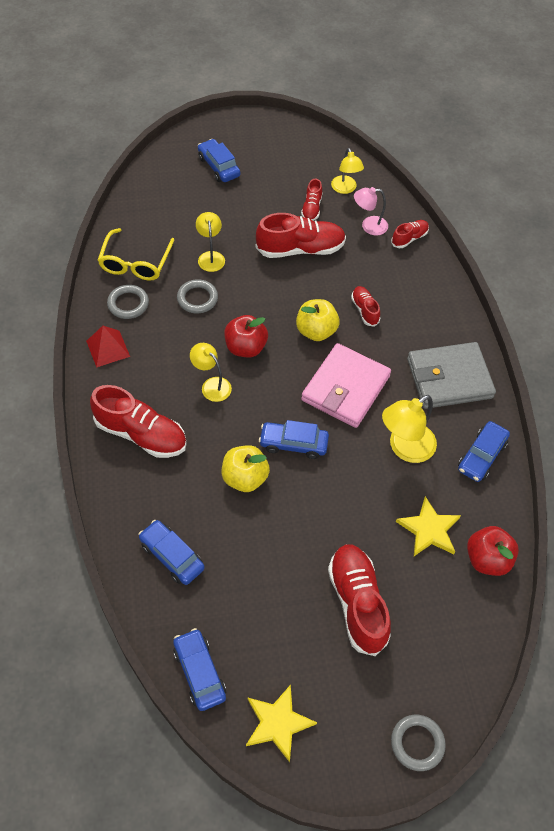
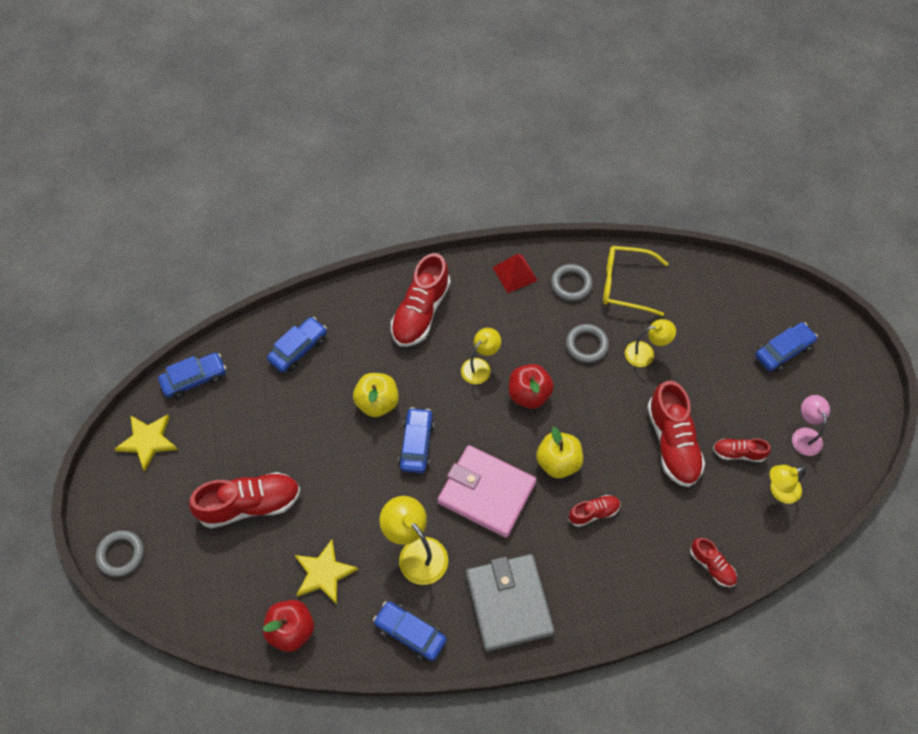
camera: 90 degrees right, 5 degrees up
(369, 226) = (723, 518): pink lamp -> pink lamp (805, 435)

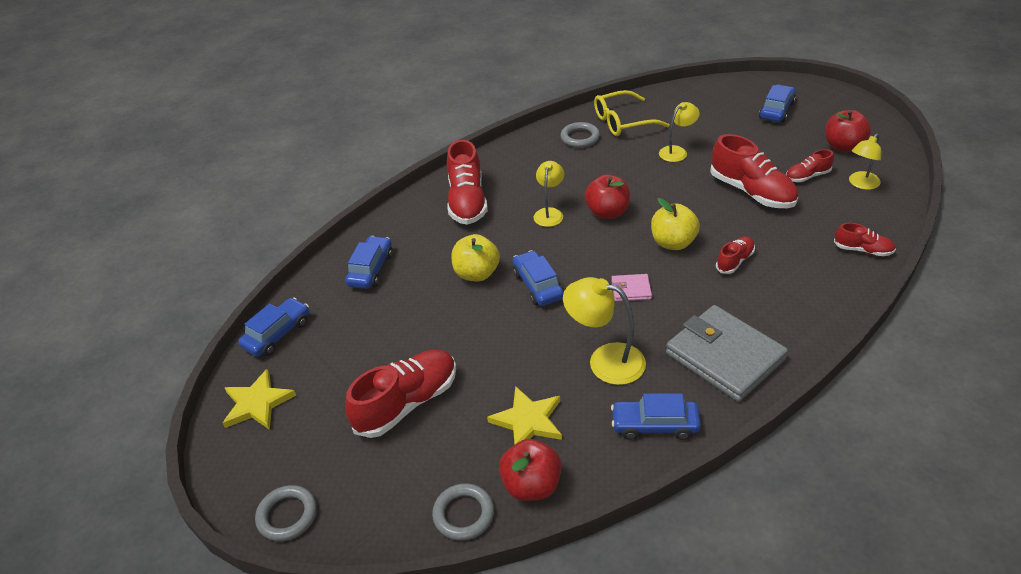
camera: 25 degrees left, 20 degrees down
(486, 493) = (631, 289): pink wallet -> pink wallet, size x0.44
(514, 273) = (528, 149): red pyramid -> none
(586, 345) = (626, 165): grey ring -> grey ring (463, 514)
(805, 435) = (843, 146): pink lamp -> red apple

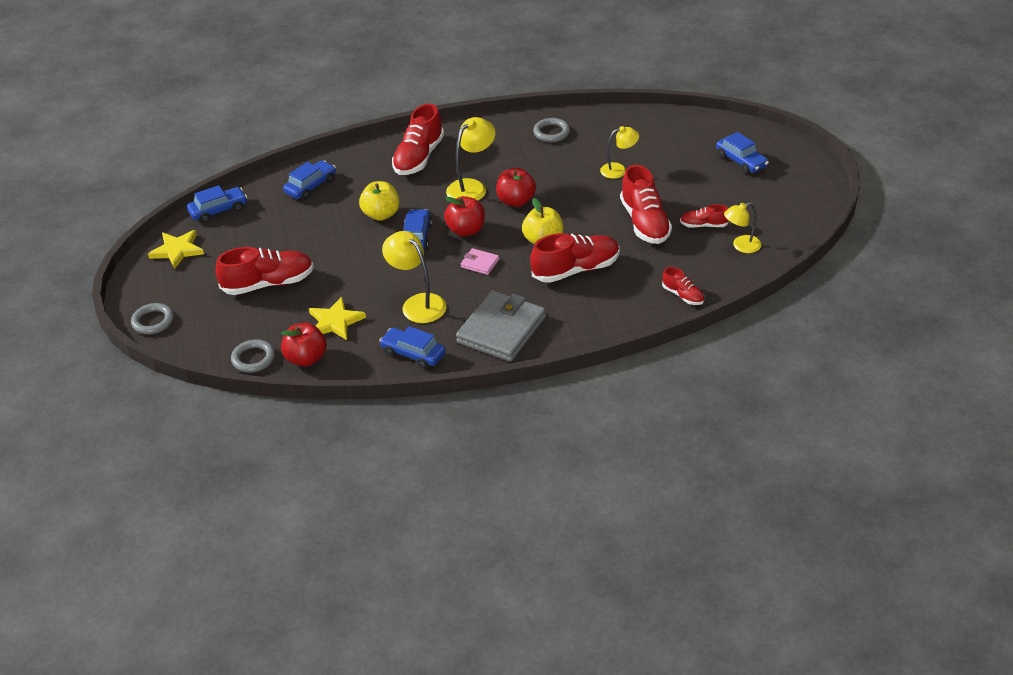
camera: 25 degrees right, 0 degrees up
(549, 213) = (472, 187): yellow lamp -> yellow lamp, size x1.53
(623, 122) = (600, 130): yellow glasses -> none
(724, 356) = (501, 330): grey wallet -> grey wallet turned 45 degrees clockwise
(734, 261) = (576, 269): red shoe -> red shoe, size x1.91
(776, 110) = (741, 161): blue car -> blue car turned 90 degrees clockwise
(843, 146) = (762, 211): red apple -> red apple (466, 230)

